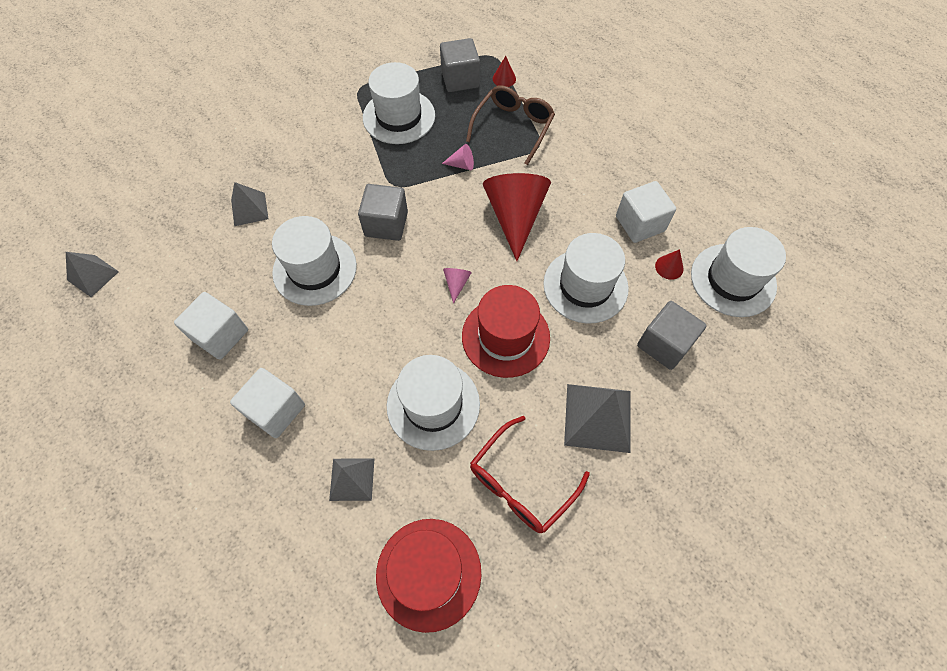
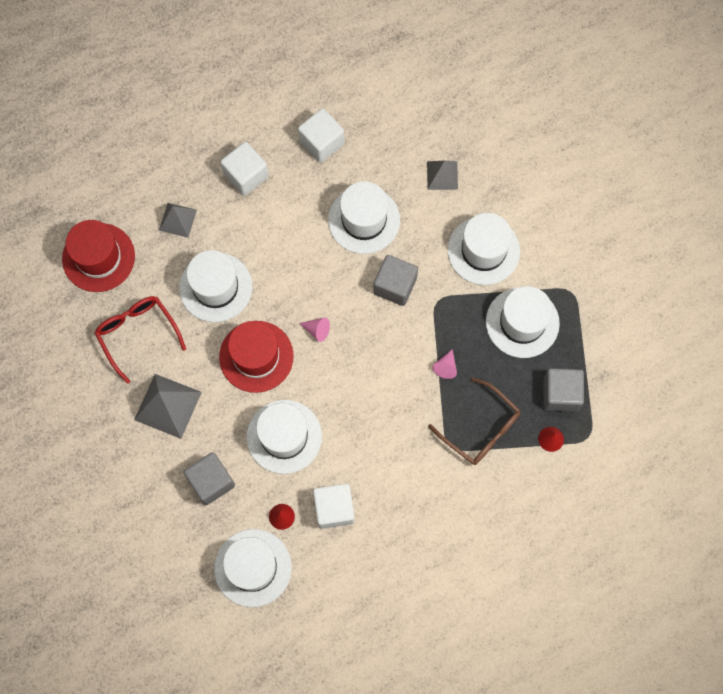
camera: 105 degrees right, 10 degrees up
(93, 275) = (405, 52): grey pyramid -> none
(330, 159) = (483, 250): none -> white hat
(515, 217) = (372, 398): red cone -> none

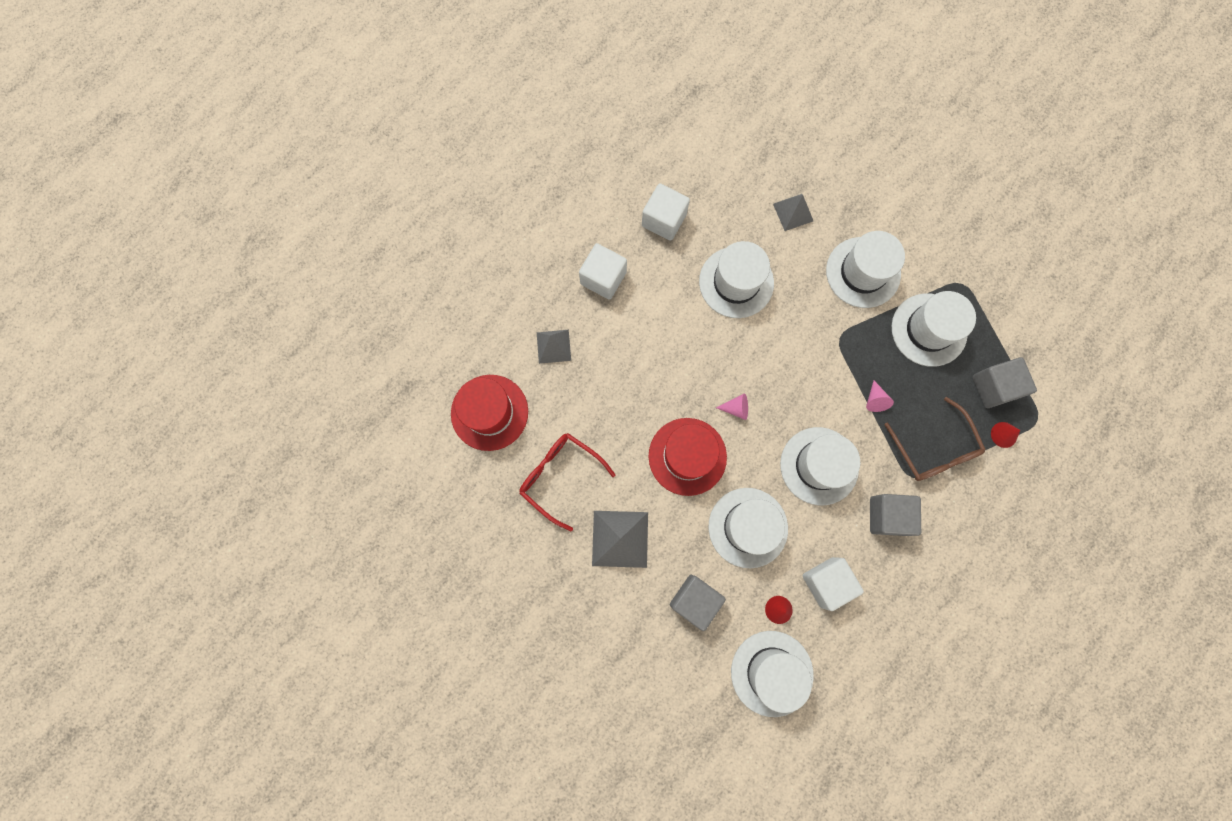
camera: 20 degrees left, 5 degrees up
(215, 287) = (619, 401): white hat -> white hat (819, 466)
(395, 285) = (793, 337): grey cube -> grey cube (887, 516)
(481, 429) = (934, 449): brown glasses -> brown glasses turned 45 degrees clockwise

